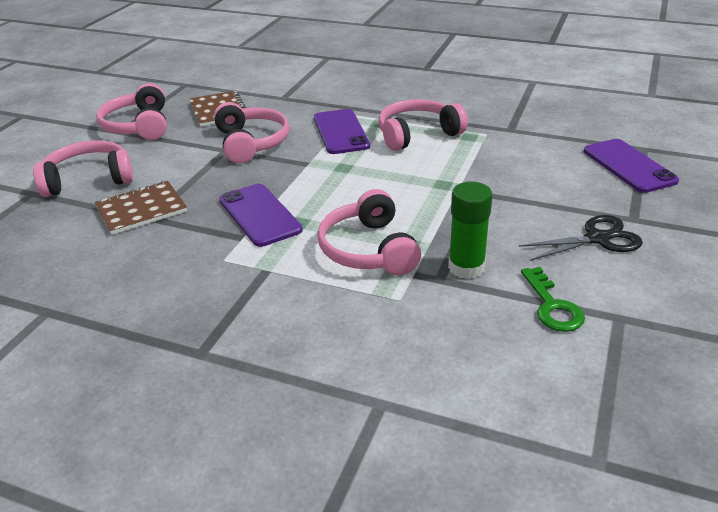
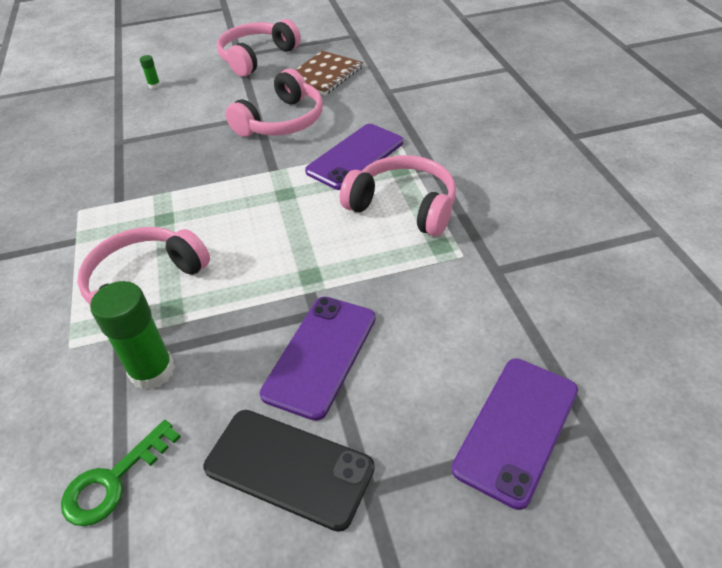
camera: 55 degrees right, 10 degrees up
(89, 179) = (154, 85): pink headphones -> green glue stick
(141, 209) = (128, 131): brown notebook -> none
(260, 215) = (161, 191): purple phone -> purple phone (320, 355)
(597, 239) = (289, 467): black scissors -> black phone

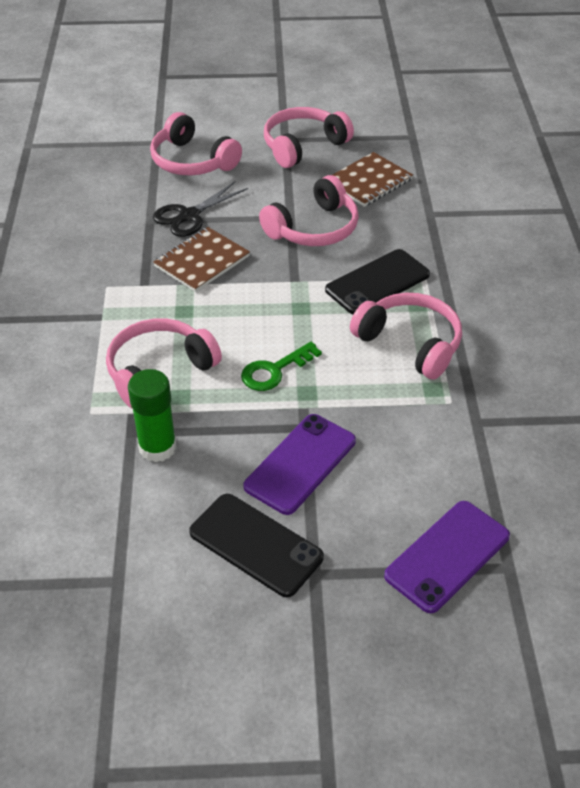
camera: 10 degrees right, 0 degrees up
(113, 481) = (118, 525): green key -> green key (274, 370)
(154, 85) = (192, 161): green glue stick -> pink headphones
(157, 131) = (189, 216): none -> black scissors
(176, 169) = (202, 261): none -> brown notebook
(355, 157) = (377, 282): purple phone -> black phone

